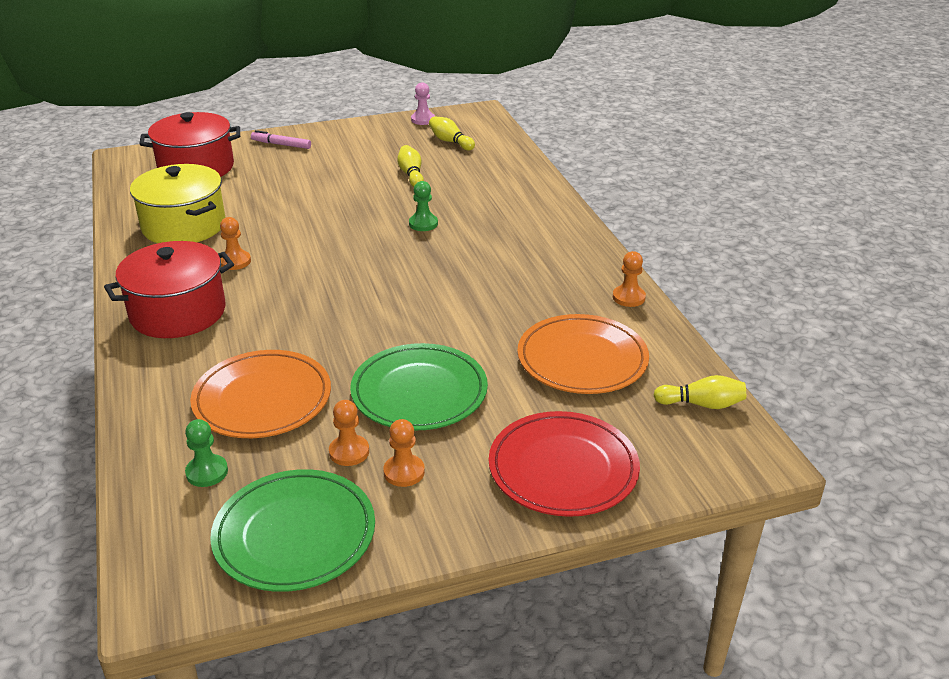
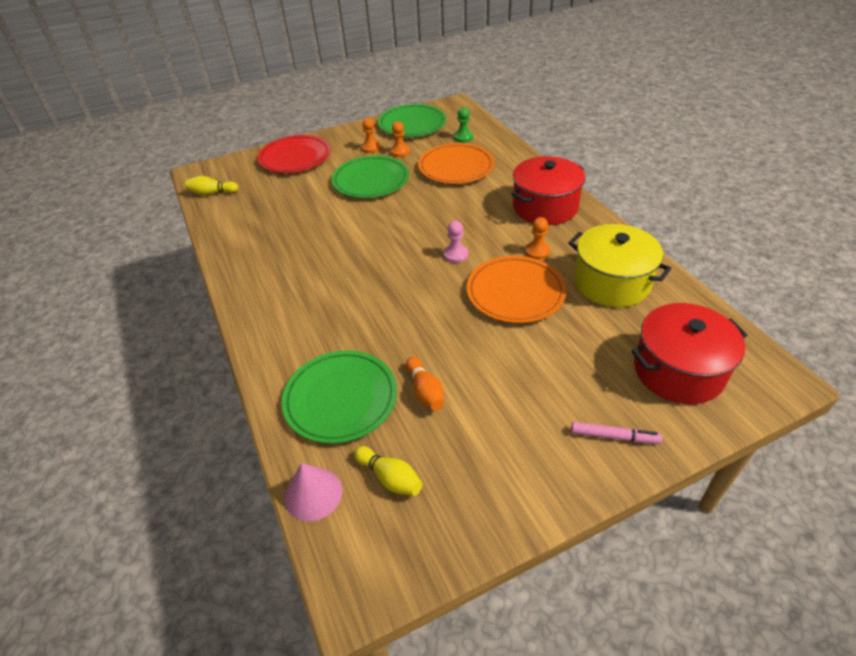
camera: 175 degrees right, 10 degrees up
(411, 175) = (425, 391): yellow bowling pin -> orange bowling pin
(423, 120) = (442, 544): pink pawn -> pink pawn (455, 255)
(423, 224) = (395, 313): green pawn -> none
(484, 177) = (340, 399): none -> green plate
(505, 140) = (313, 494): none -> pink cone
(582, 359) = (274, 209): orange plate -> orange plate (515, 292)
(628, 297) = (229, 257): orange pawn -> none

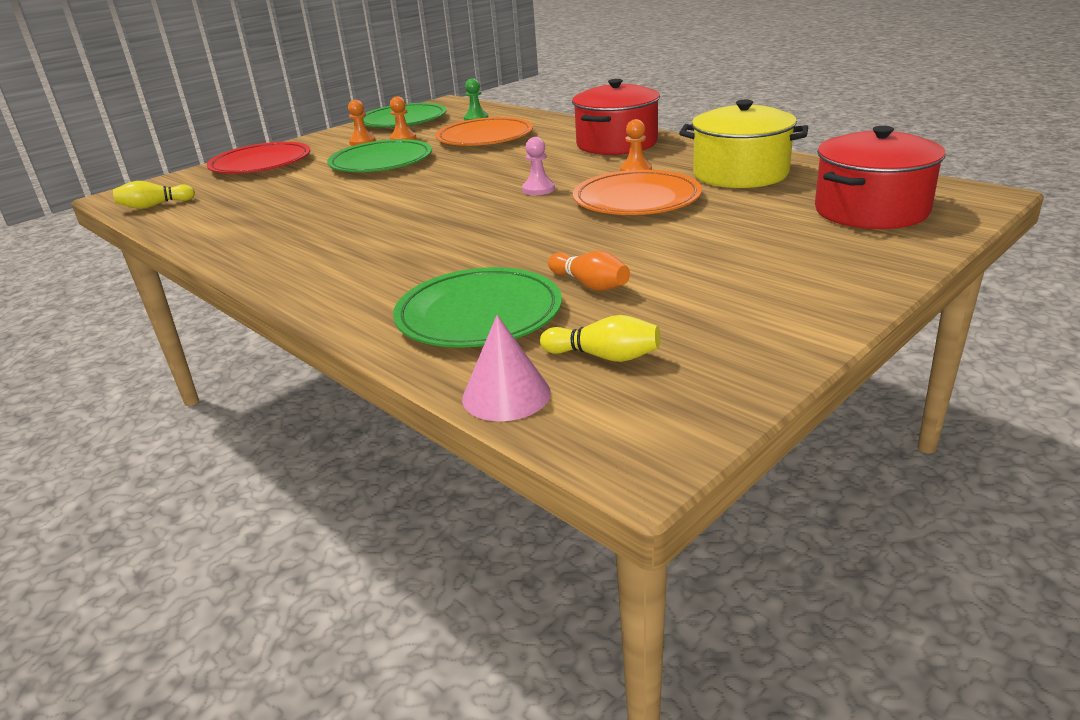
camera: 20 degrees left, 15 degrees down
(614, 437) = (849, 265): pink marker -> none

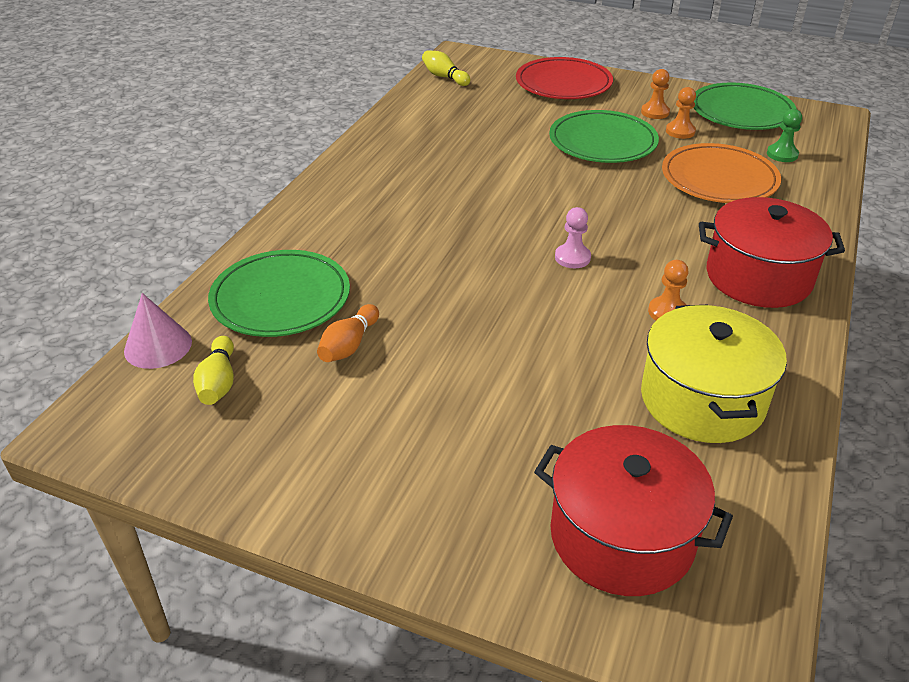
camera: 65 degrees right, 10 degrees up
(636, 199) = (573, 331): orange plate -> none

